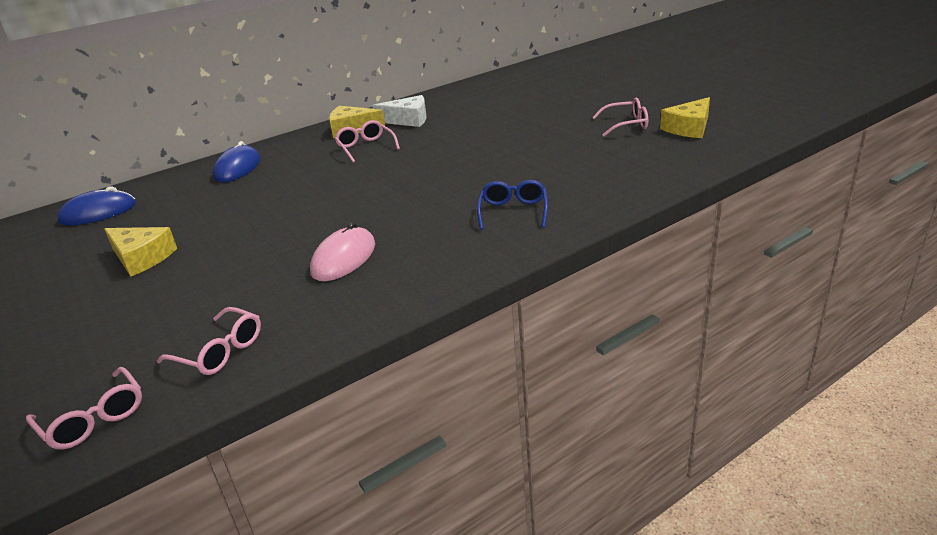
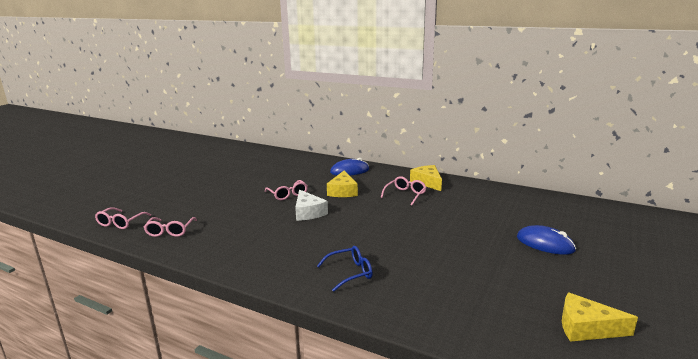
camera: 60 degrees right, 10 degrees down
(98, 213) = (283, 160): blue mouse -> blue mouse (545, 244)
(141, 258) = (246, 184): yellow cheese -> yellow cheese (342, 191)
(344, 258) = (264, 233): pink mouse -> none
(408, 120) = (460, 194): white cheese -> white cheese (308, 212)
(626, 124) = (553, 288): pink glasses -> pink glasses (288, 194)

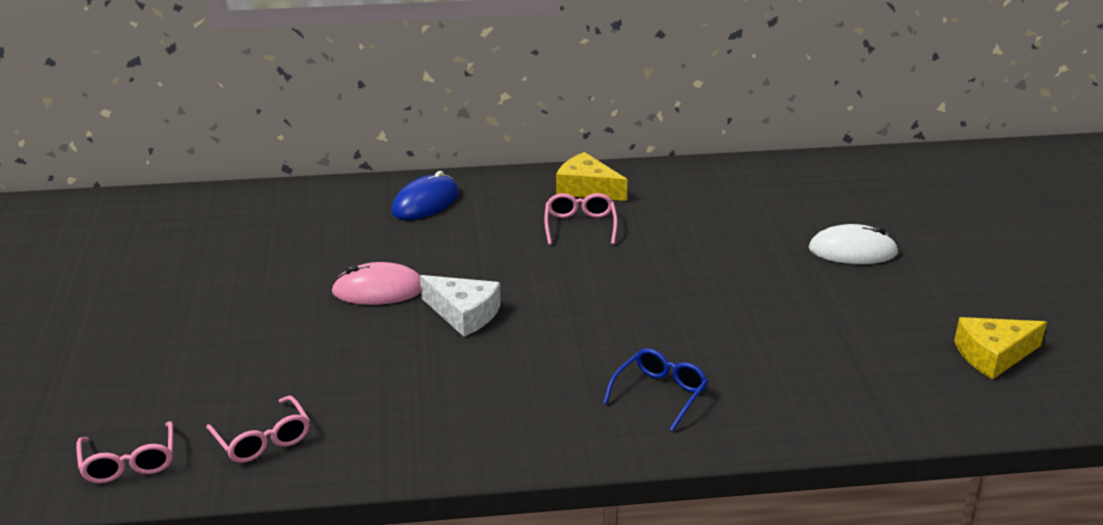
camera: 35 degrees left, 10 degrees up
(288, 194) = (378, 290): pink glasses -> pink mouse
(342, 191) = (468, 251): yellow cheese -> none
(545, 244) = (852, 251): blue mouse -> white mouse

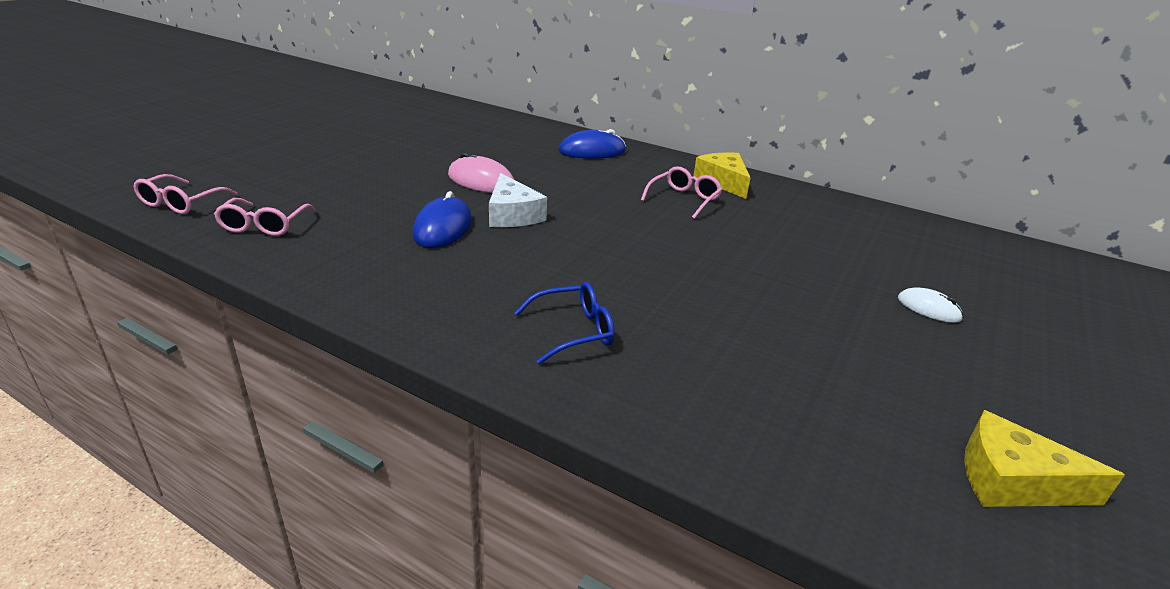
camera: 35 degrees right, 0 degrees up
(427, 358) = (443, 227): none -> blue mouse
(852, 251) = (928, 308): white mouse -> white mouse, size x0.61

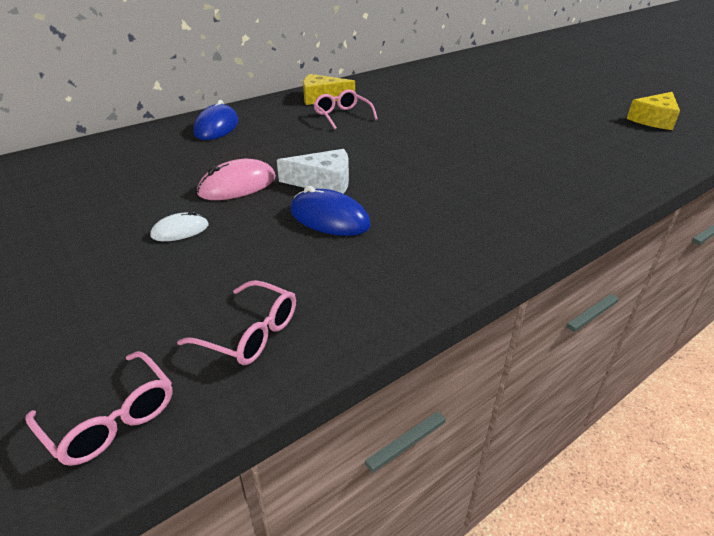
camera: 65 degrees left, 5 degrees up
(574, 331) = (521, 190): blue glasses -> none
(928, 308) = (513, 93): white mouse -> white mouse (180, 230)

